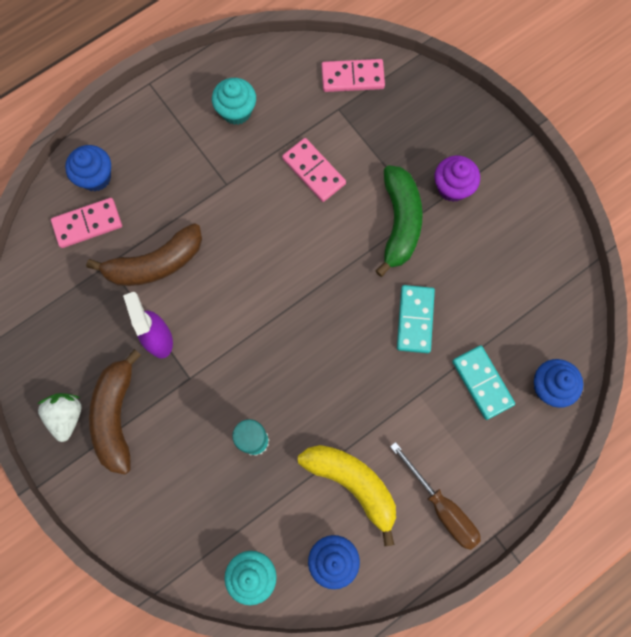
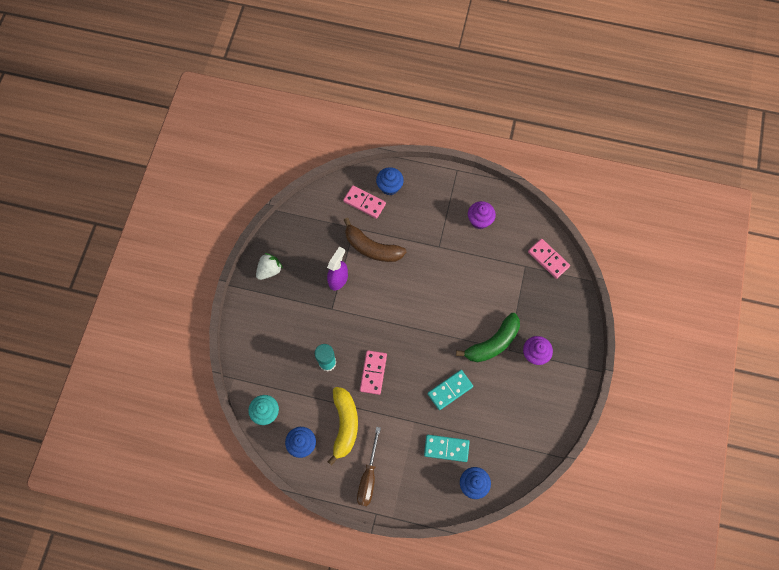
camera: 50 degrees right, 5 degrees down
(116, 416) = (287, 291): brown banana -> none
(236, 111) = (479, 220): turquoise cupcake -> purple cupcake
(314, 171) = (482, 281): pink domino -> pink domino (373, 372)
(482, 383) = (446, 448): turquoise domino -> turquoise domino turned 75 degrees clockwise

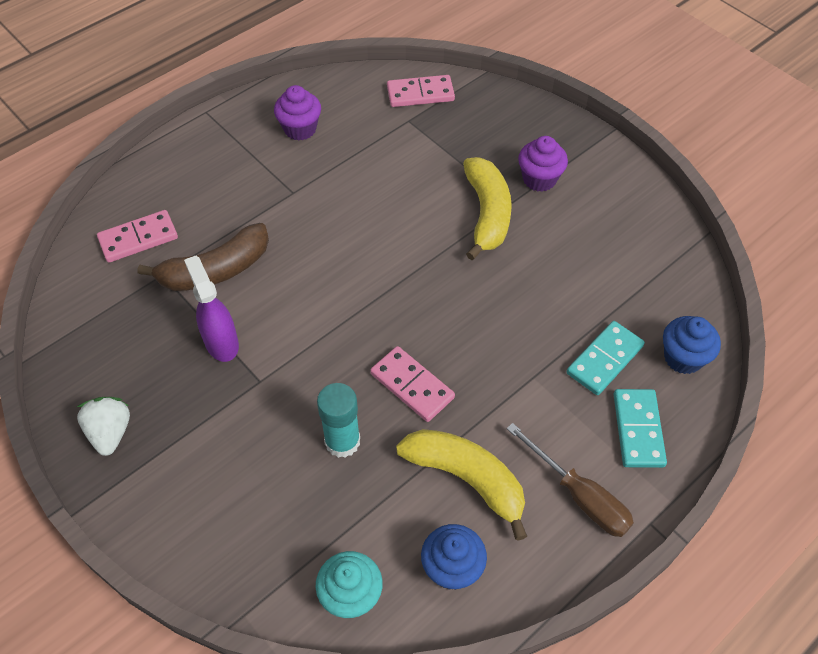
camera: 55 degrees left, 15 degrees down
(389, 187) = (148, 196): blue cupcake -> none
(450, 390) = (517, 303): turquoise domino -> turquoise domino (638, 430)
(493, 343) = (487, 214): green banana -> yellow banana

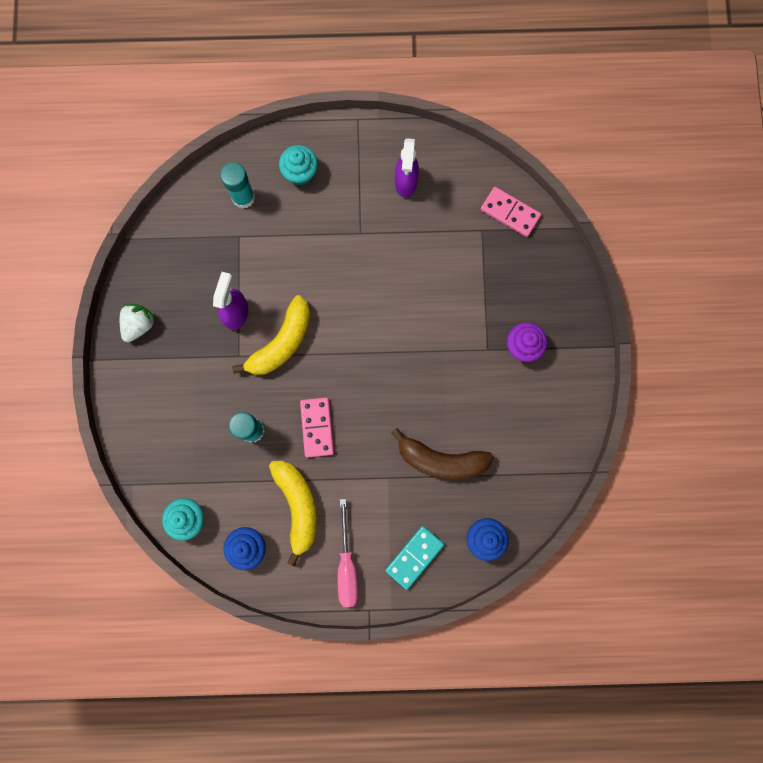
camera: 40 degrees right, 25 degrees up
(138, 239) = (243, 197): pink domino -> turquoise glue stick
(184, 183) = (300, 173): none -> turquoise cupcake
(216, 270) = (270, 258): brown banana -> brown banana (441, 460)
(300, 129) = (406, 182): purple cupcake -> purple spray bottle
(487, 214) = (464, 346): yellow banana -> yellow banana (282, 342)
(579, 496) = (347, 565): brown screwdriver -> pink screwdriver
(604, 359) = (438, 501): turquoise domino -> none

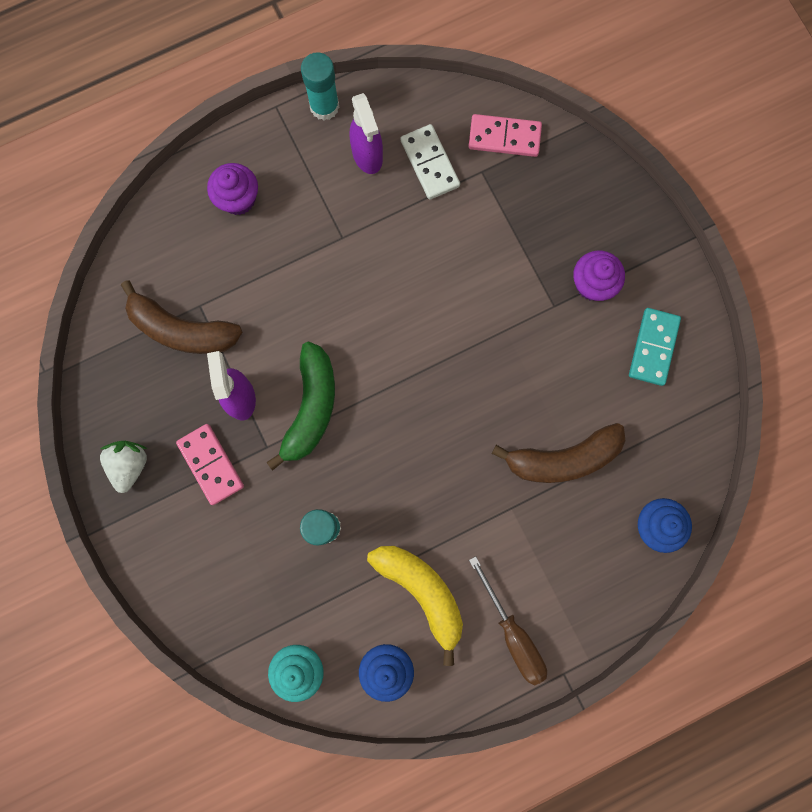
camera: 25 degrees left, 0 degrees up
(219, 248) = (182, 330): none -> brown banana
(243, 197) = (183, 257): turquoise glue stick -> turquoise glue stick (324, 106)
(282, 342) = (311, 407): yellow banana -> green banana
(300, 173) = (238, 199): turquoise cupcake -> purple cupcake
(317, 427) = (400, 488): pink domino -> pink domino (211, 464)
(347, 565) = (512, 633): pink screwdriver -> brown screwdriver
(414, 556) = (586, 585): turquoise domino -> turquoise domino (653, 347)
(447, 208) = (430, 163): none -> white domino

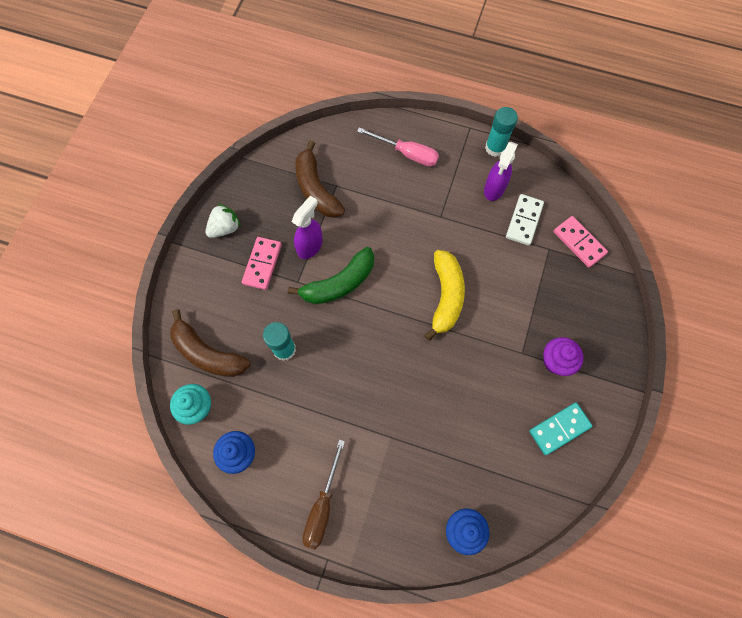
camera: 45 degrees right, 10 degrees down
(238, 199) = (407, 153): purple cupcake -> pink screwdriver
(422, 591) = (298, 432): yellow banana -> yellow banana (445, 296)
(563, 458) = (446, 439): brown banana -> brown banana (208, 353)

